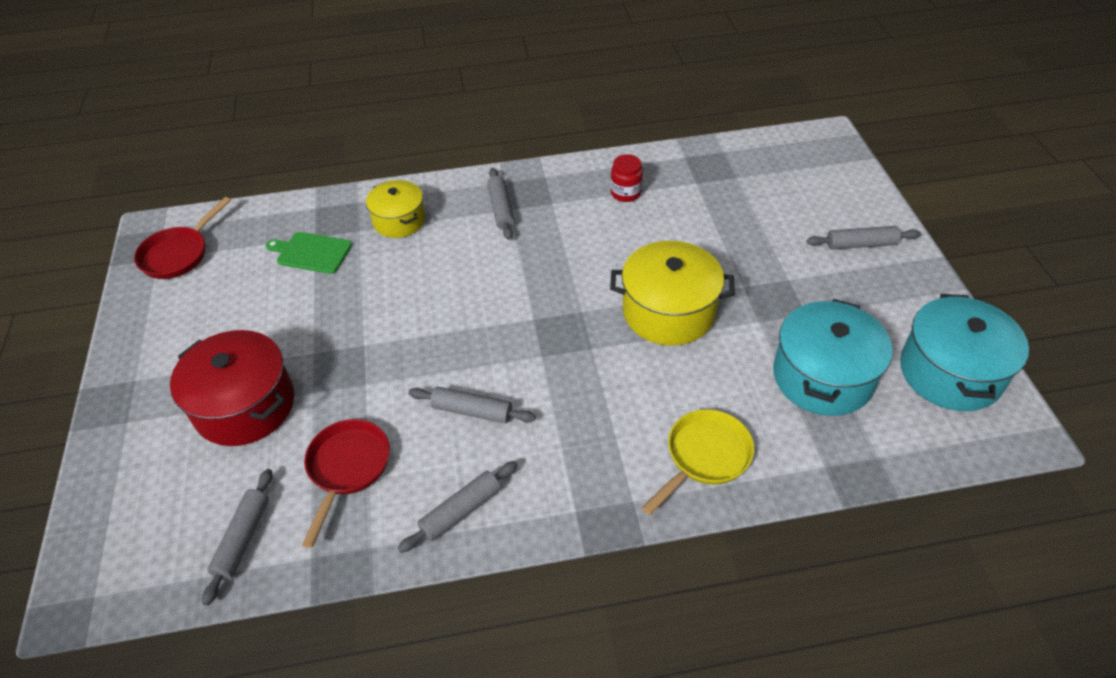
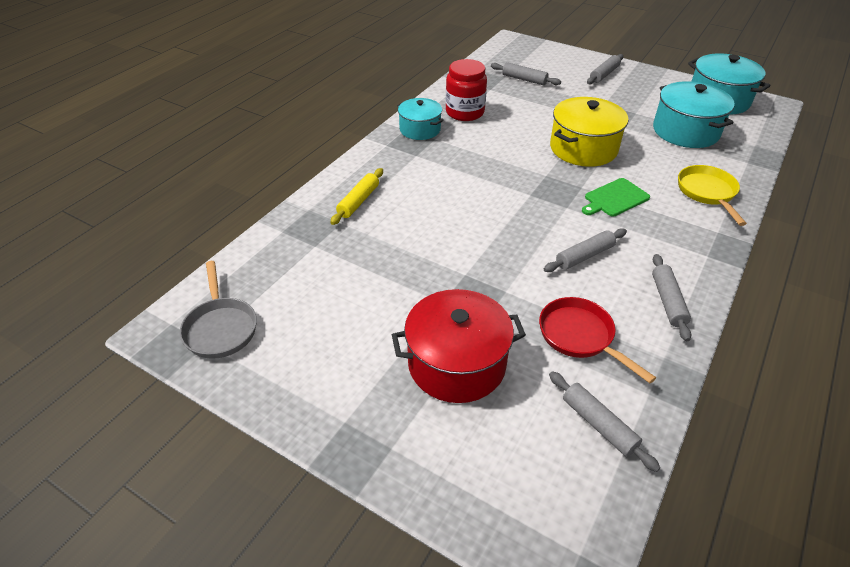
camera: 50 degrees left, 5 degrees down
(179, 254) = (220, 328): red pan -> grey pan
(311, 253) = (331, 255): green cutting board -> green cutting board (615, 198)
(399, 221) = (358, 201): yellow pot -> yellow rolling pin
(501, 209) = (411, 158): grey rolling pin -> grey rolling pin (524, 79)
(556, 185) = (420, 129): none -> turquoise pot
(625, 193) = (465, 112): red jar -> red jar, size x1.64

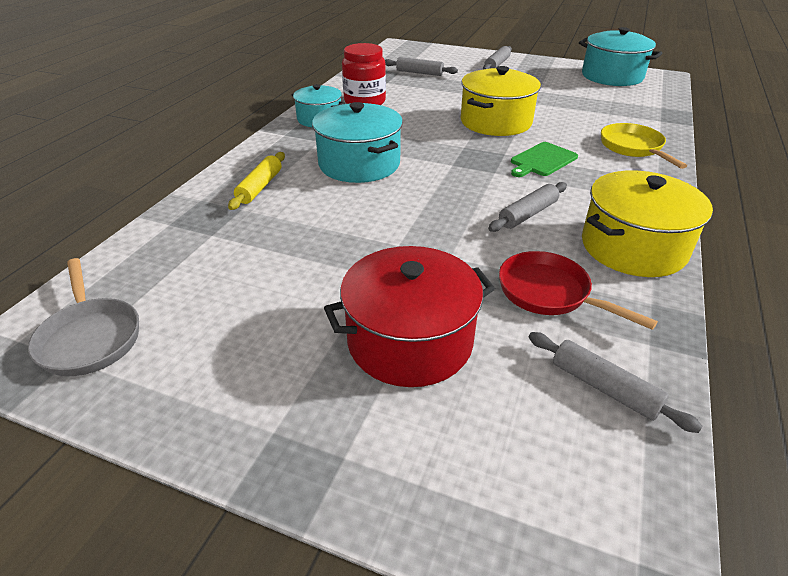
camera: 10 degrees left, 5 degrees down
(668, 301) = (633, 247): grey rolling pin -> yellow pot
(685, 131) = (591, 101): turquoise pot -> turquoise pot (359, 164)

